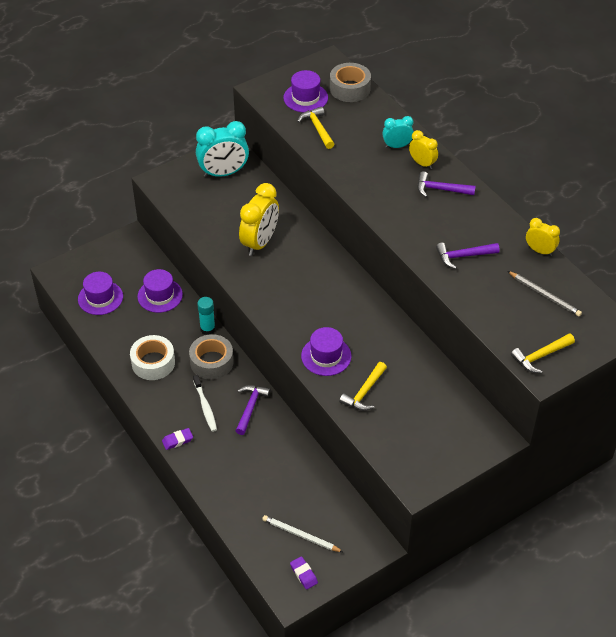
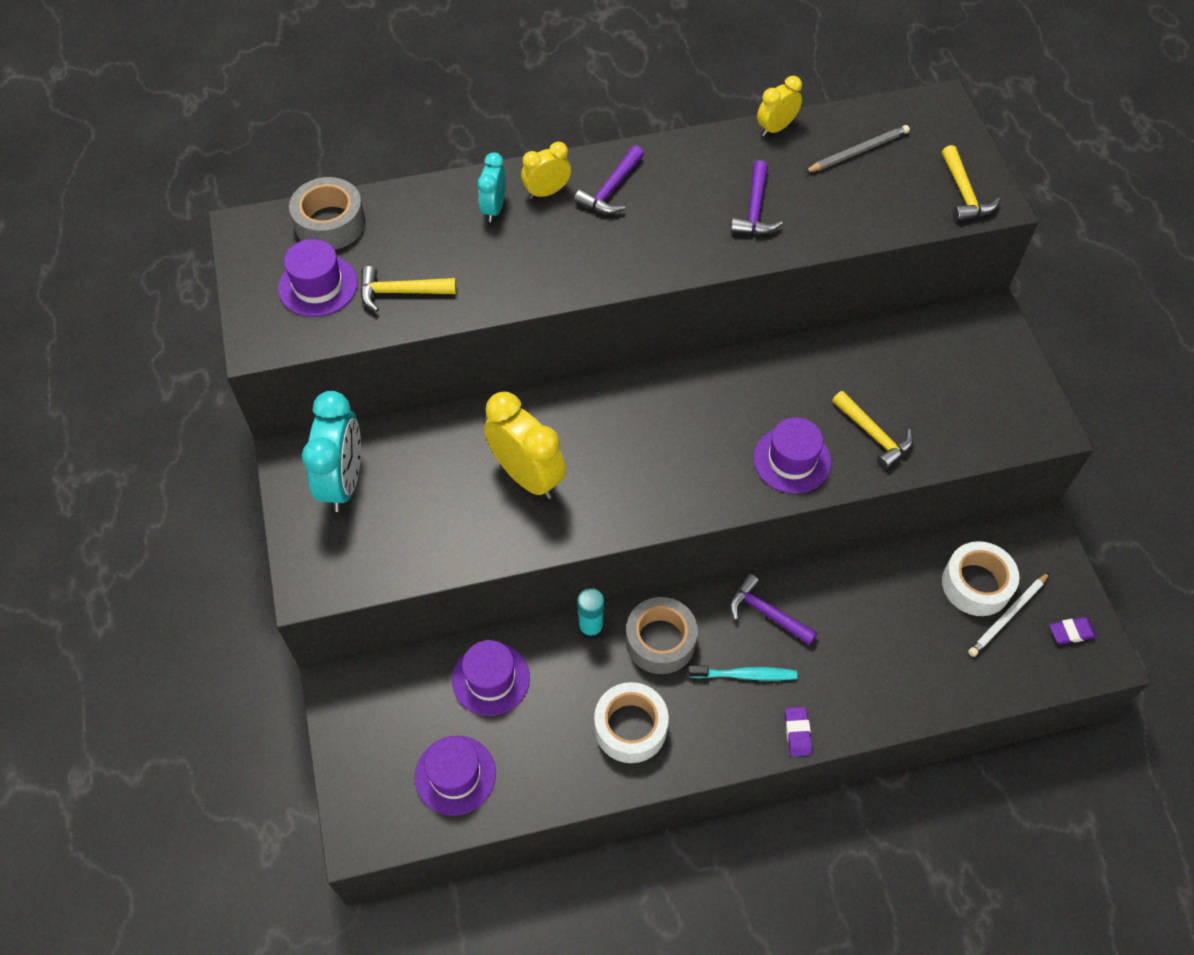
camera: 70 degrees left, 10 degrees up
(205, 407) = (745, 675): white toothbrush -> turquoise toothbrush
(317, 513) = (976, 584): none -> white tape

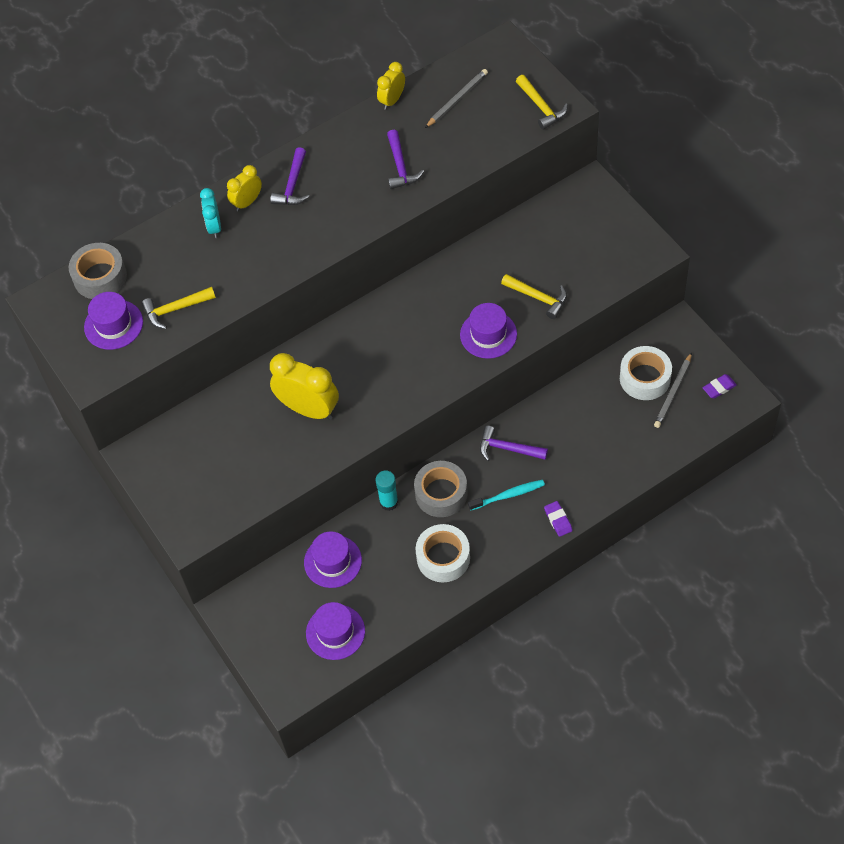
camera: 15 degrees left, 0 degrees up
(344, 481) = (179, 458): turquoise clock -> none
(1008, 616) = (673, 392): white pencil -> grey pencil

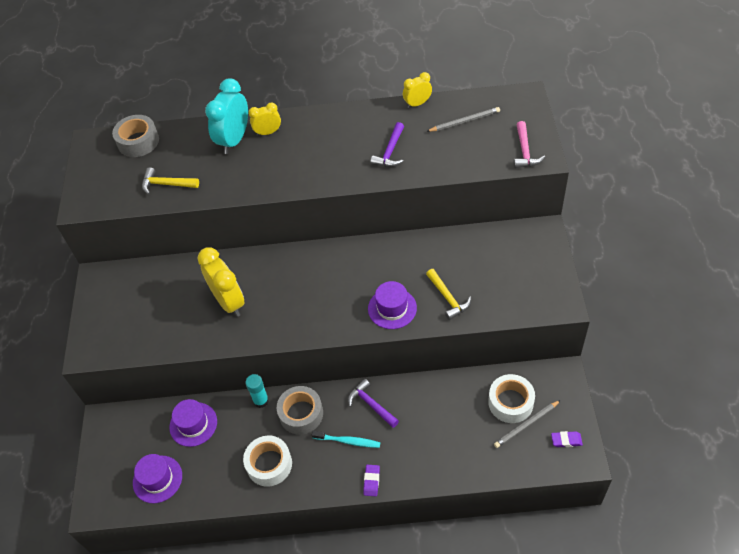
camera: 30 degrees right, 5 degrees down
(113, 325) = (121, 177): purple hat -> none
(214, 227) = (234, 140): turquoise clock -> turquoise clock, size x1.78
(293, 185) = (306, 133): purple hammer -> none
(541, 107) = (525, 151): yellow hammer -> pink hammer

